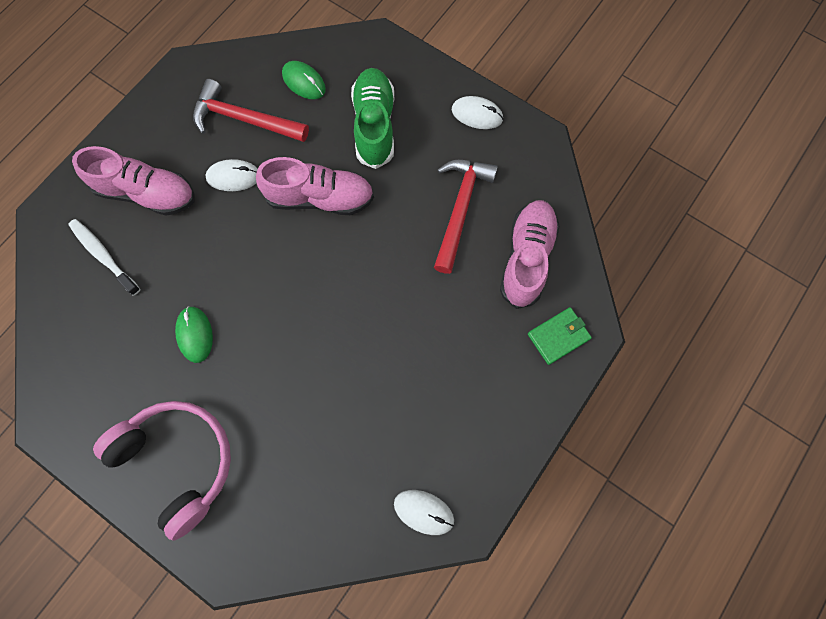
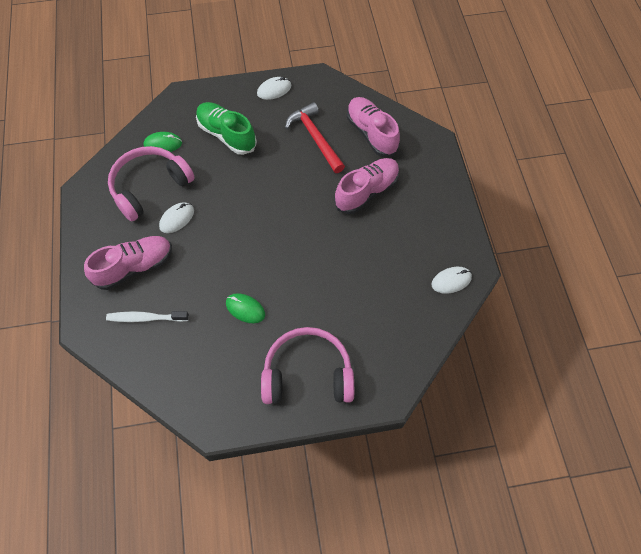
camera: 45 degrees left, 10 degrees down
(244, 119) = (149, 187): red hammer -> pink headphones
(320, 198) = (237, 190): pink shoe -> pink shoe (366, 191)
(558, 336) = (424, 154): green wallet -> none

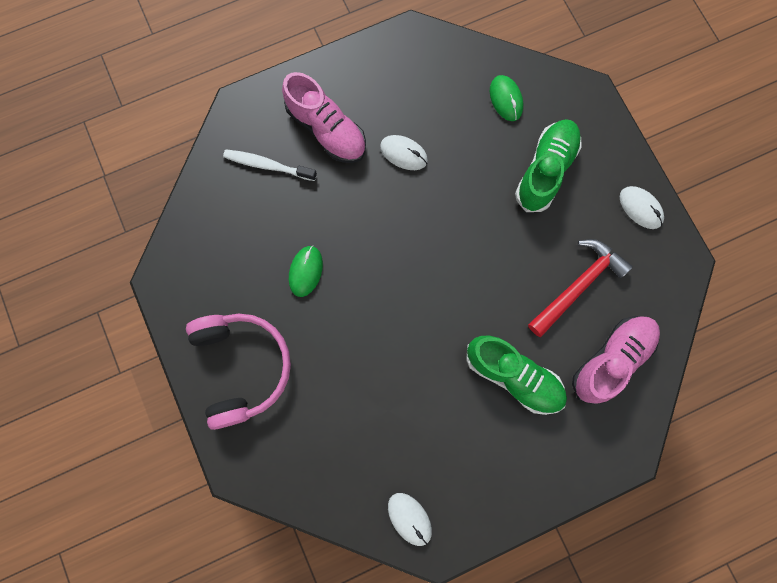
camera: 75 degrees right, 15 degrees up
(145, 318) = (267, 165): white toothbrush -> white toothbrush turned 60 degrees counterclockwise
(149, 187) = (438, 107): pink headphones -> none
(366, 191) = (513, 376): pink shoe -> green shoe

